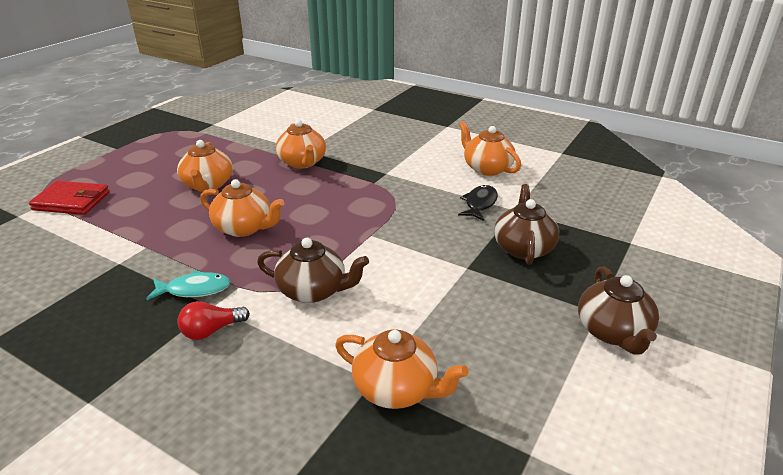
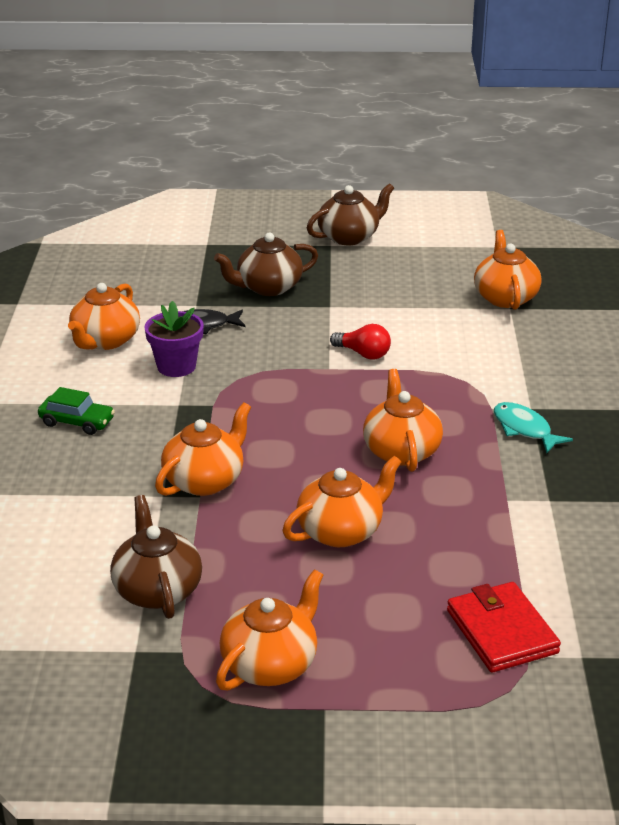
camera: 120 degrees left, 0 degrees up
(158, 145) = (270, 664): none -> orange teapot
(211, 331) = (555, 394): red light bulb -> red light bulb (363, 354)
(313, 291) = (449, 367): brown teapot -> brown teapot (157, 590)
(399, 144) = (77, 422): none -> green car
(431, 182) = (176, 366): none -> purple flower pot

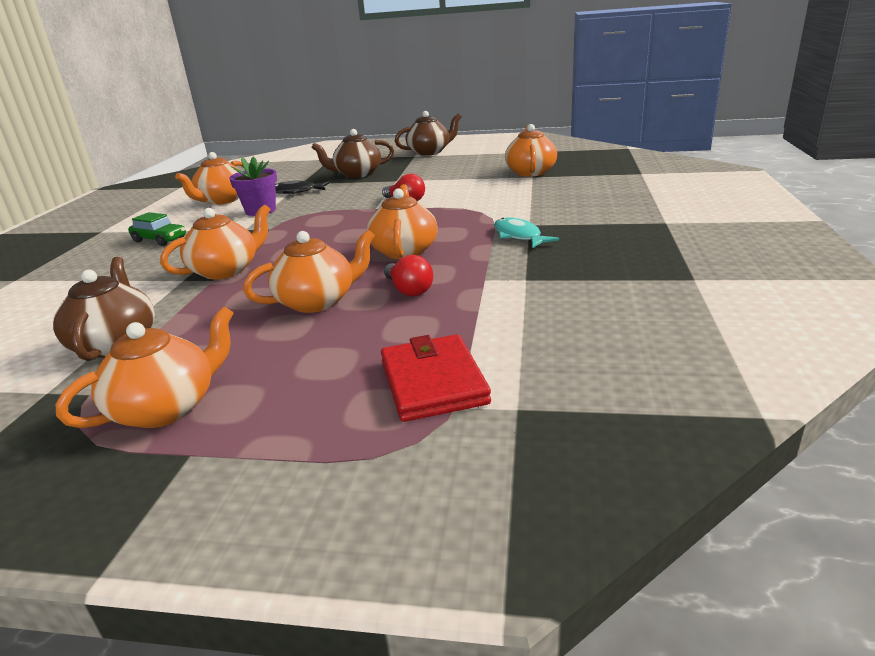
camera: 10 degrees right, 5 degrees down
(432, 515) = (409, 290): none -> red light bulb

